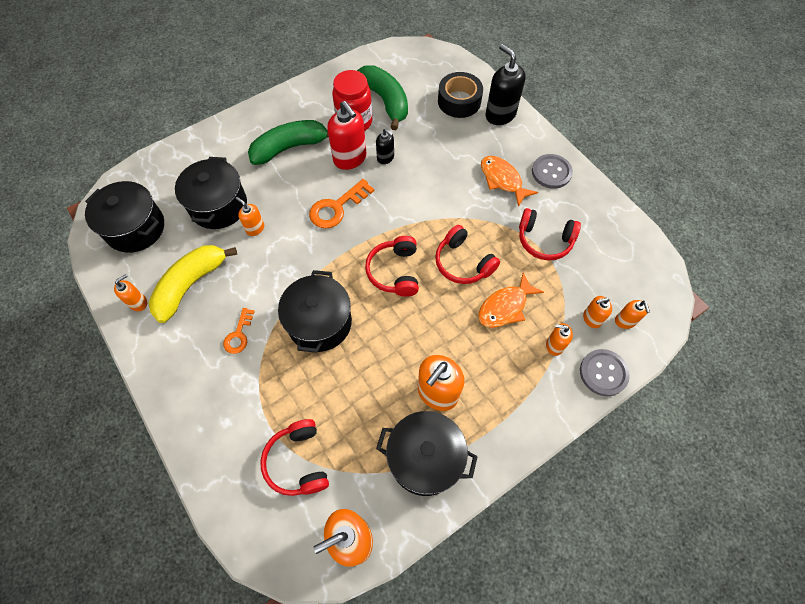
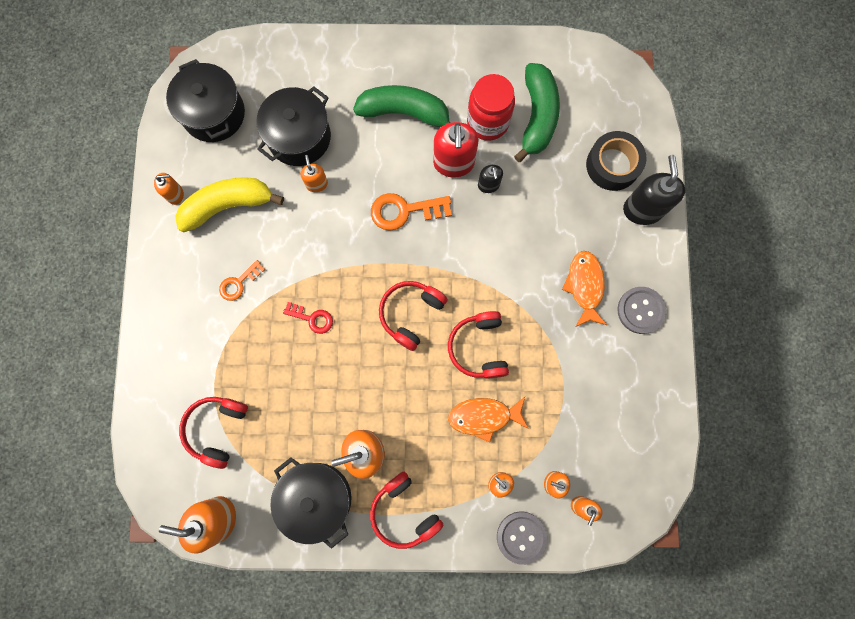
camera: 35 degrees right, 15 degrees up
(319, 322) = (312, 318): black pot -> red key
(544, 240) = (573, 377): red headphones -> red headphones (404, 512)

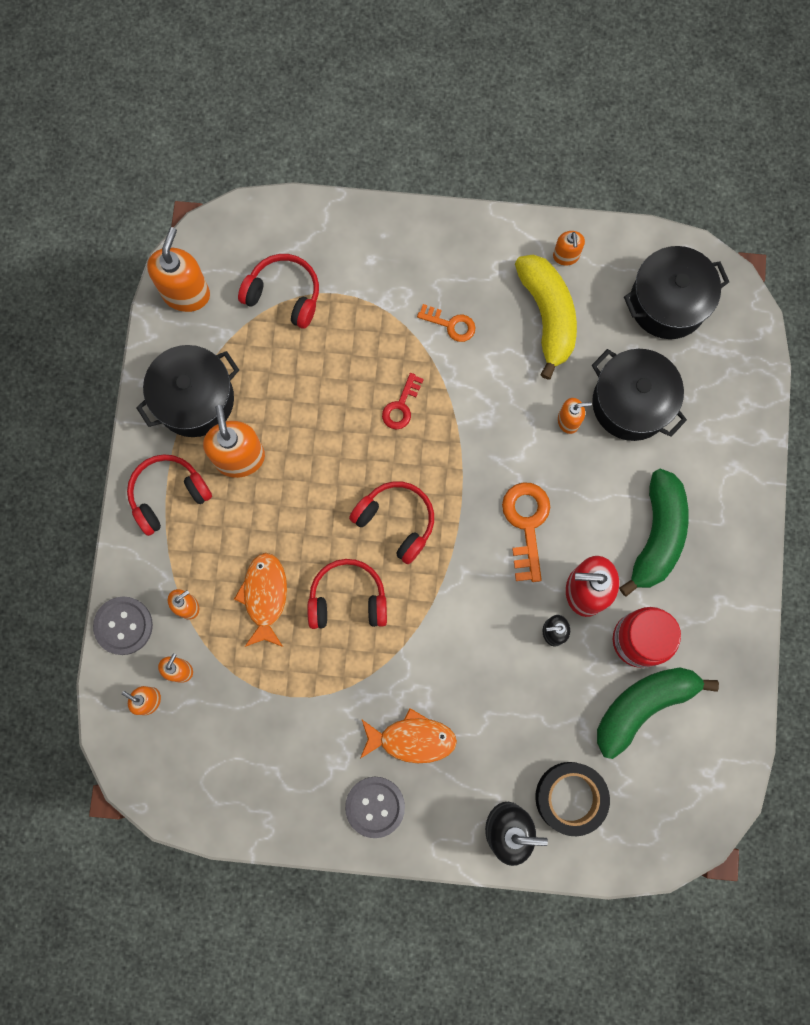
camera: 95 degrees right, 0 degrees up
(239, 283) = (451, 324): orange key -> orange key turned 150 degrees clockwise
(537, 116) = (643, 705): green banana -> green banana turned 135 degrees clockwise

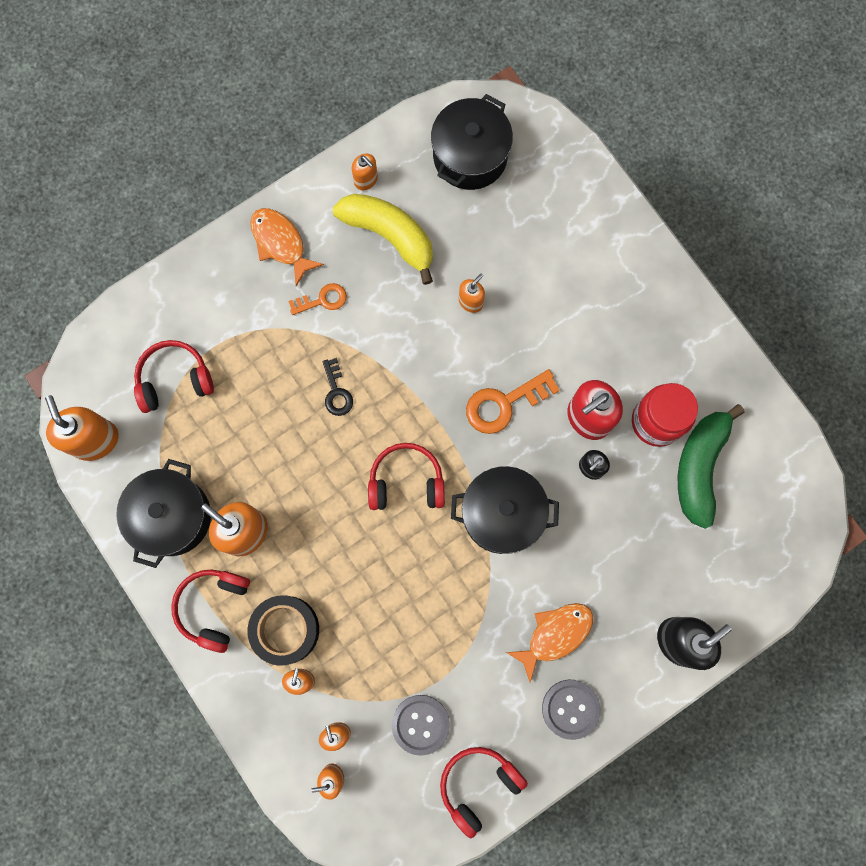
camera: 40 degrees left, 0 degrees up
(123, 626) = (264, 737): grey button -> grey button (420, 724)
(265, 596) = (354, 622): orange fish -> orange fish (280, 243)
(347, 599) = (419, 571): red headphones -> red headphones (478, 785)
(401, 406) = (337, 392): red key -> black key
(526, 524) = (504, 404): orange key -> orange key turned 75 degrees counterclockwise
(570, 797) = (704, 579): black tape -> black tape (285, 629)
(631, 403) = (505, 251): black pot -> black pot (502, 514)
(657, 535) = (605, 333): green banana -> none

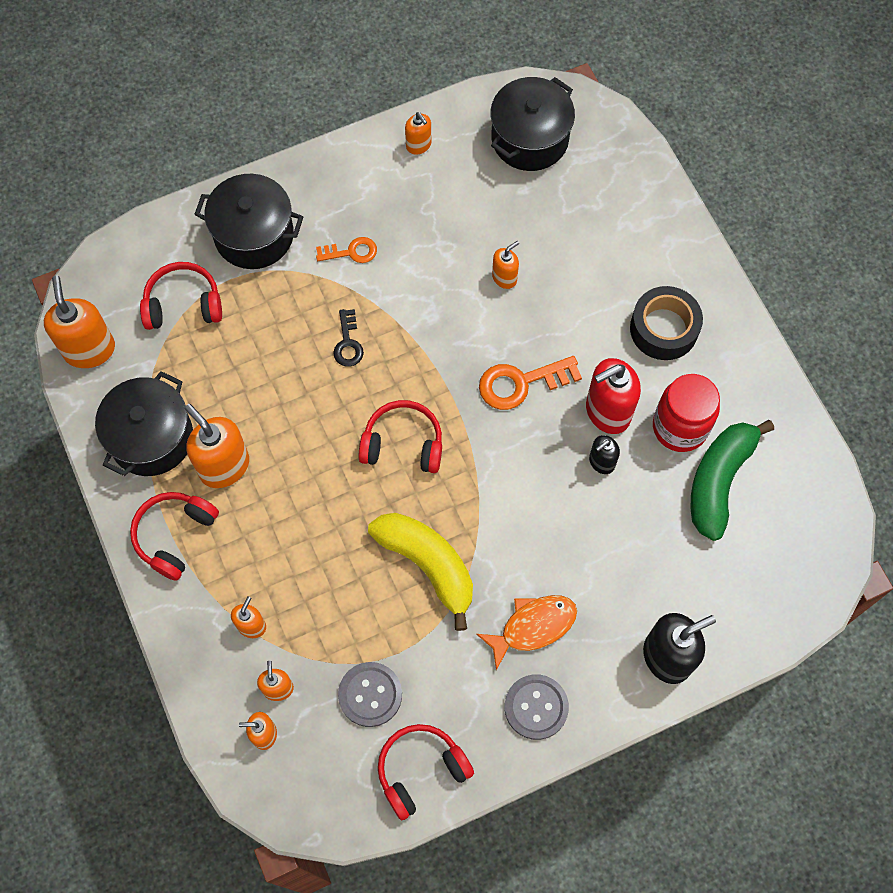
camera: 10 degrees right, 10 degrees down
(280, 243) = (319, 191): orange fish -> none
(285, 629) = (245, 571): black tape -> black tape (664, 329)
(389, 235) = (432, 201): yellow banana -> yellow banana (428, 564)
(502, 514) = (498, 493): black pot -> black pot (254, 235)

